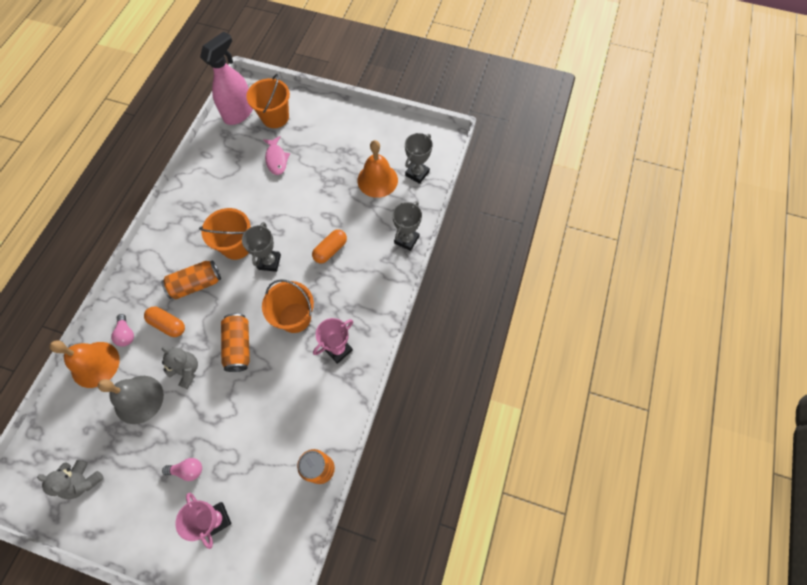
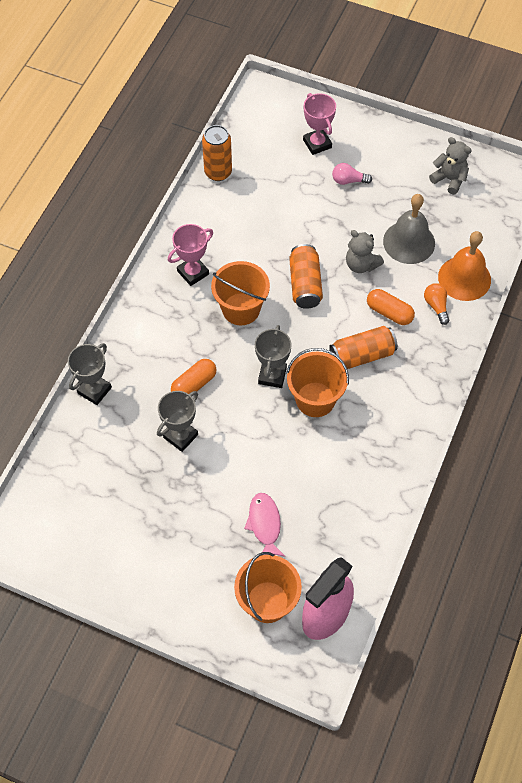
camera: 175 degrees left, 5 degrees down
(126, 334) = (436, 306): pink light bulb -> orange light bulb
(377, 180) = (120, 478): orange bell -> none
(417, 173) = (62, 484): grey trophy -> grey trophy (180, 436)

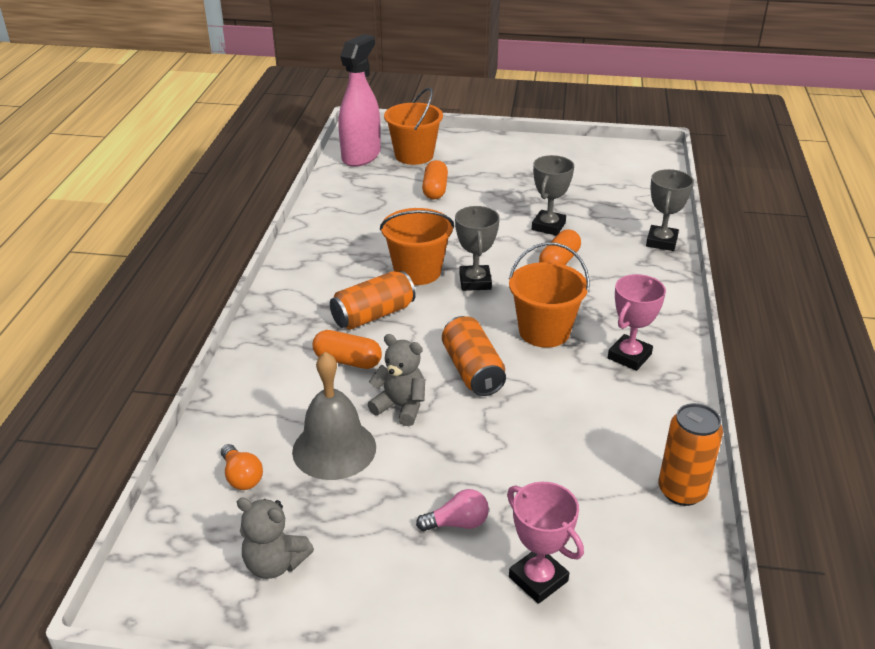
camera: 165 degrees right, 25 degrees down
(264, 524) = (435, 190): pink fish -> orange capsule
(436, 306) = (283, 378): orange light bulb -> orange light bulb (241, 477)
(464, 278) = (243, 418): orange bell -> none

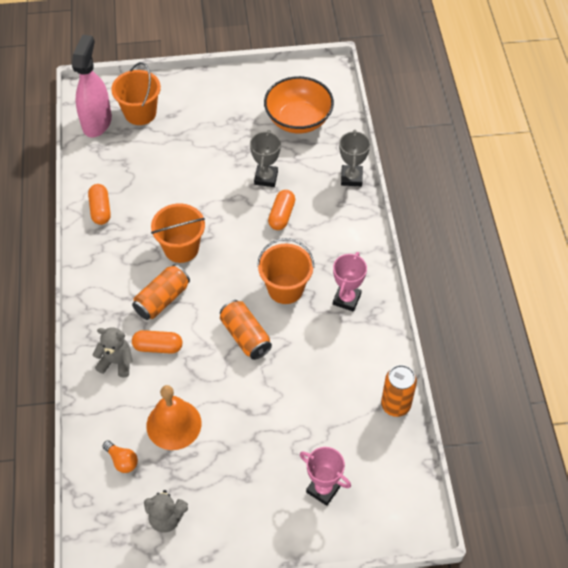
camera: 15 degrees left, 20 degrees up
(334, 449) = (174, 424): grey bell -> orange bell
(400, 407) = (206, 379): grey teddy bear -> grey teddy bear (116, 362)
(435, 190) = (169, 152): orange capsule -> orange capsule (100, 210)
(457, 523) = (267, 462): pink light bulb -> none
(475, 282) = (226, 250): grey trophy -> none
(603, 184) = (298, 120): none -> orange bowl

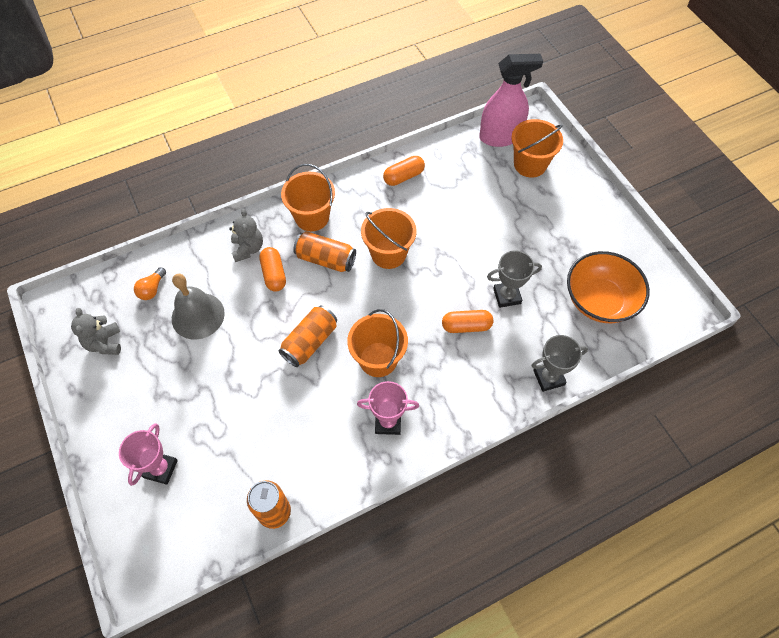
camera: 70 degrees right, 5 degrees up
(107, 297) = (312, 217): none -> orange bucket
(174, 424) = (198, 315): orange bell -> grey bell

